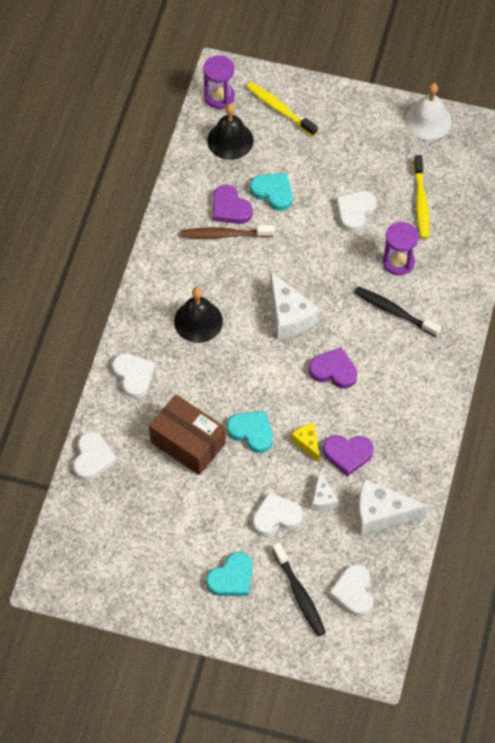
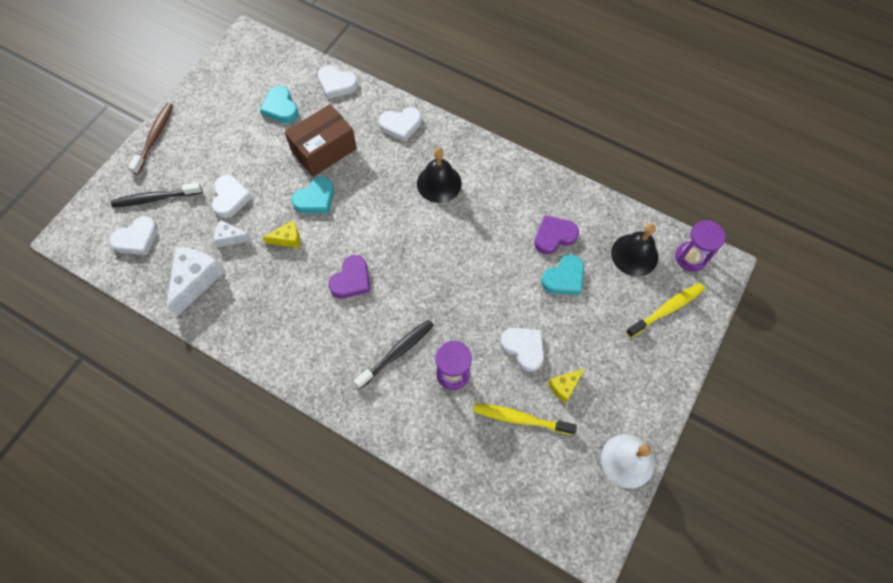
camera: 105 degrees right, 5 degrees up
(225, 234) = (525, 225): brown toothbrush -> brown toothbrush (154, 138)
(231, 578) = (192, 154): turquoise heart -> turquoise heart (280, 107)
(289, 316) = (421, 257): white cheese -> none
(348, 454) = (264, 269): purple heart -> none
(353, 592) = (137, 239): white heart -> white heart turned 135 degrees clockwise
(380, 175) = (564, 386): none -> yellow cheese

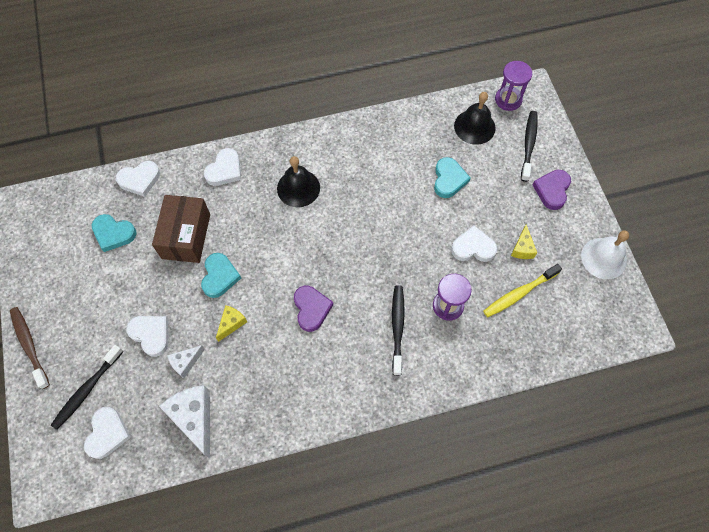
camera: 45 degrees left, 0 degrees up
(554, 236) = (413, 158): purple heart -> purple heart (552, 190)
(666, 309) = (528, 145): yellow toothbrush -> black toothbrush

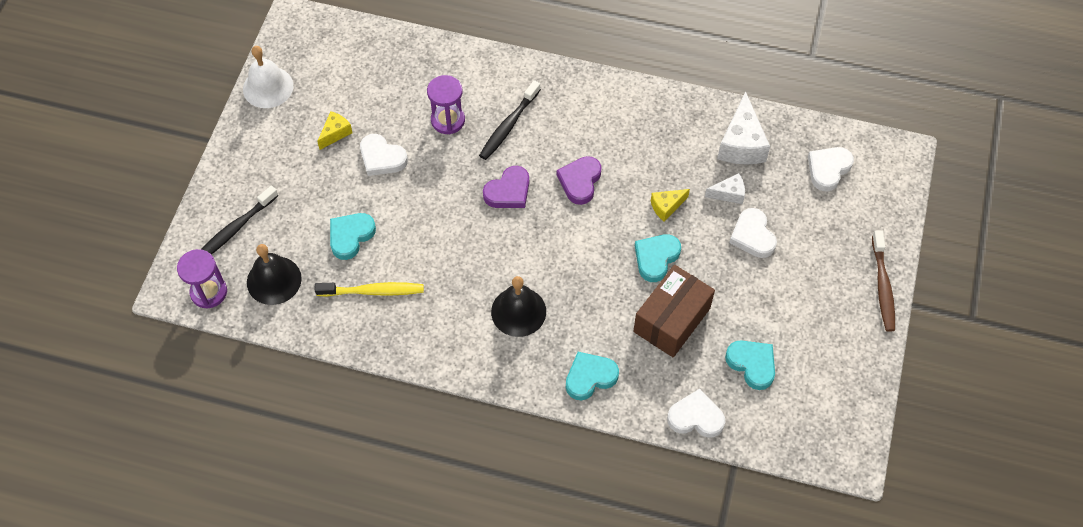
camera: 150 degrees left, 5 degrees down
(87, 390) = (835, 216): black toothbrush -> none
(224, 170) = (590, 377): white heart -> turquoise heart
(519, 293) = (373, 98): yellow toothbrush -> yellow toothbrush (373, 291)
(552, 190) = (256, 171): purple heart -> purple heart (508, 191)

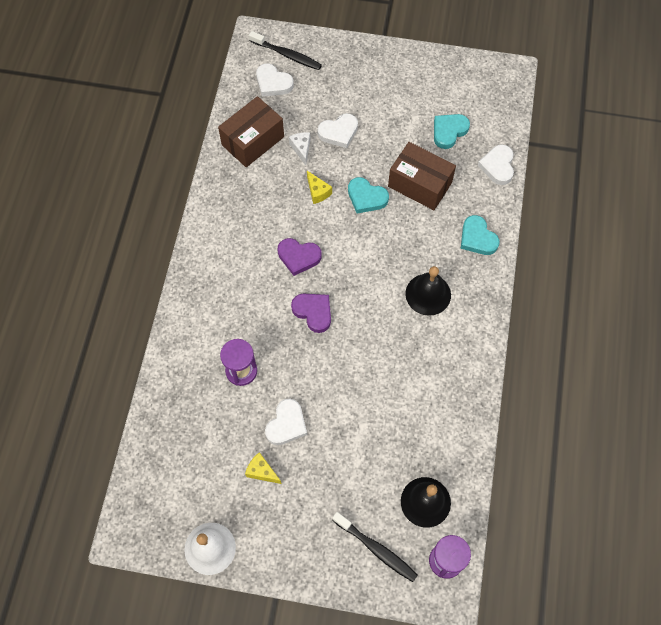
camera: 95 degrees left, 5 degrees up
(350, 236) = (372, 440): turquoise heart -> none
(373, 291) = (425, 412): yellow toothbrush -> none
(508, 125) = (244, 318): black toothbrush -> black toothbrush (287, 55)
(741, 144) = (253, 141): white cheese -> brown box
(882, 286) = (372, 51): brown toothbrush -> none

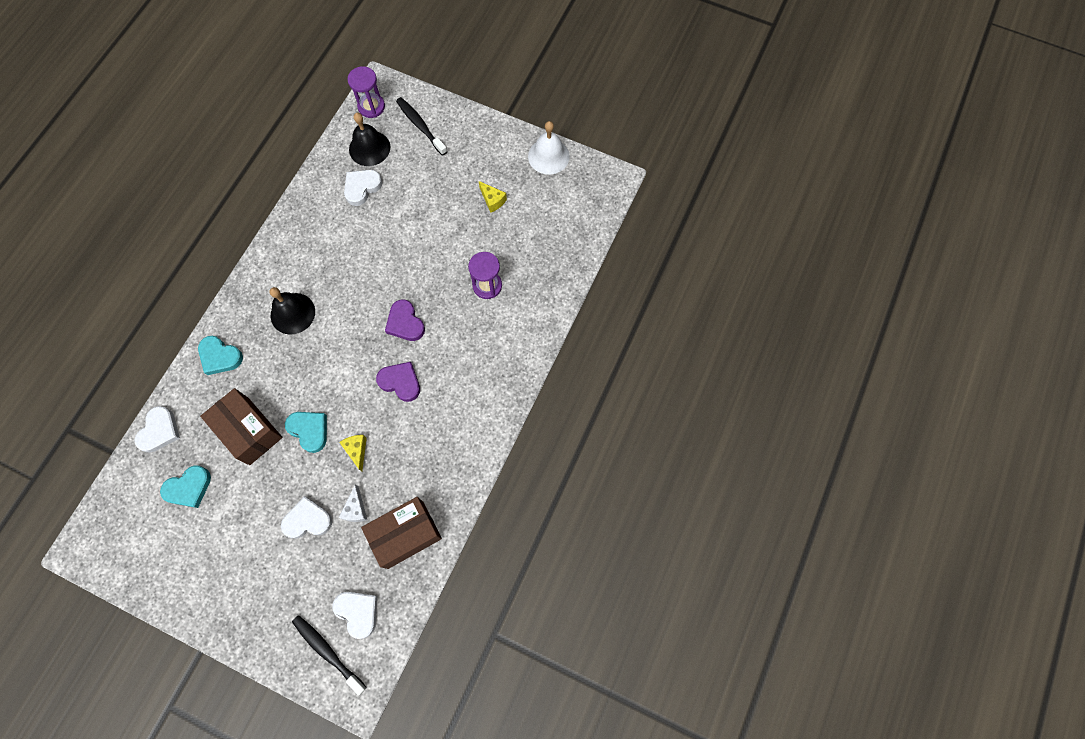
camera: 165 degrees left, 5 degrees up
(286, 424) = (461, 231): white heart -> white heart (362, 188)
(477, 238) = (220, 357): turquoise heart -> turquoise heart turned 135 degrees clockwise

